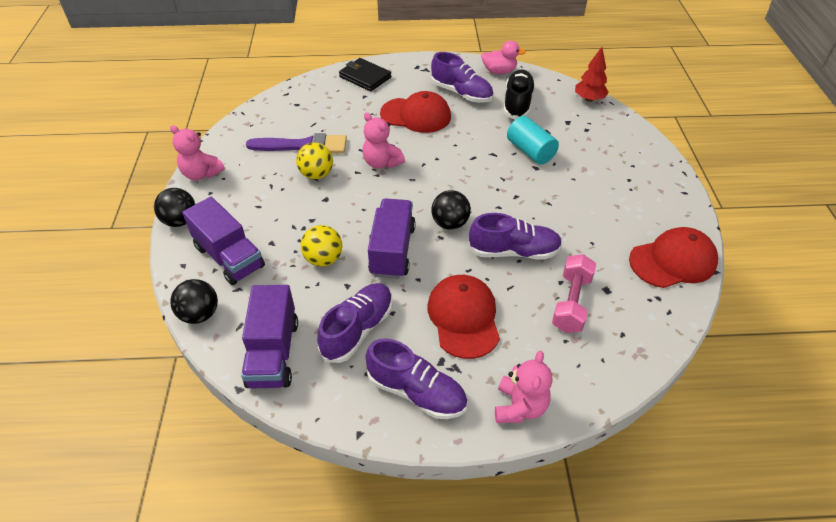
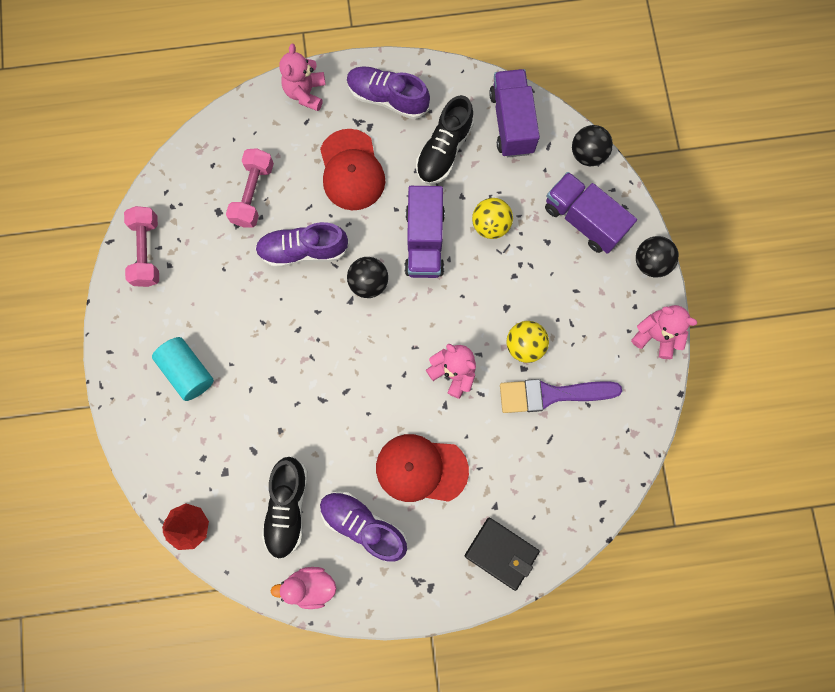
camera: 175 degrees right, 30 degrees up
(358, 329) = (444, 150): purple shoe -> black shoe
(530, 151) = (277, 408): turquoise cylinder -> turquoise cylinder (188, 371)
(673, 261) = (147, 251): red cap -> pink dumbbell

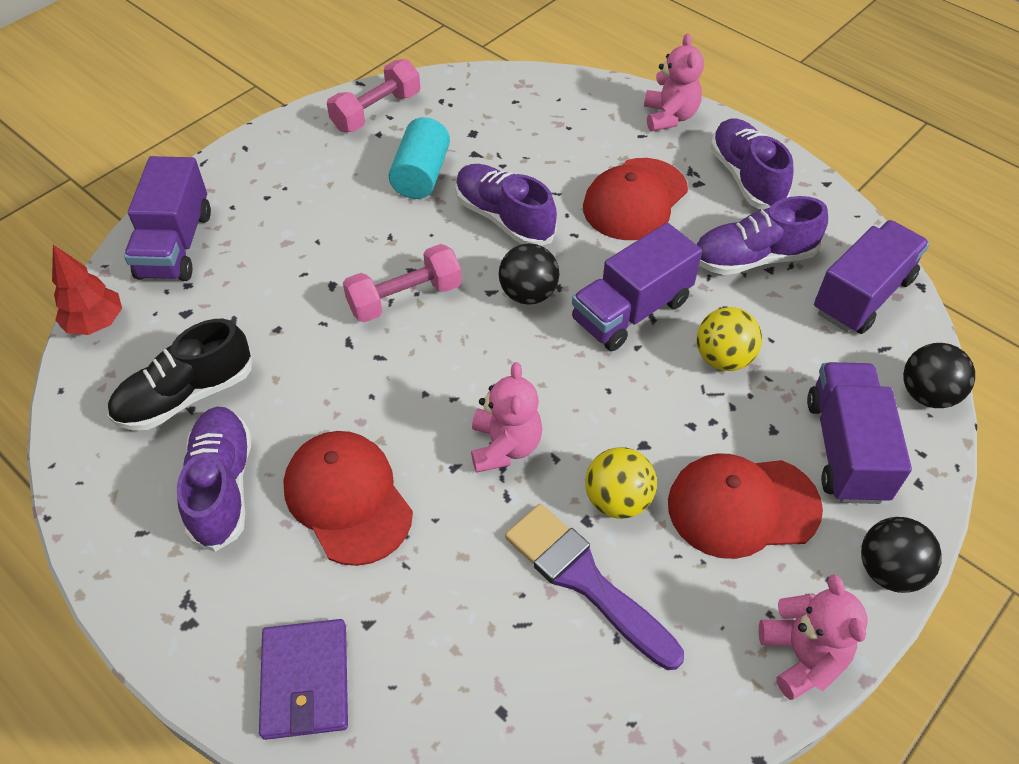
camera: 50 degrees right, 25 degrees down
(163, 445) = (175, 245): none -> purple truck
(188, 371) = (277, 214): turquoise cylinder -> turquoise cylinder (421, 175)
(253, 194) = (520, 145): pink dumbbell -> pink dumbbell (405, 298)
(305, 93) = (669, 117): pink teddy bear -> pink teddy bear turned 120 degrees clockwise
(310, 586) = (98, 484): pink duck -> none
(444, 150) = (753, 258): black shoe -> purple shoe
(501, 553) = (305, 681): black wallet -> purple wallet
(573, 293) = (742, 506): none -> red cap

